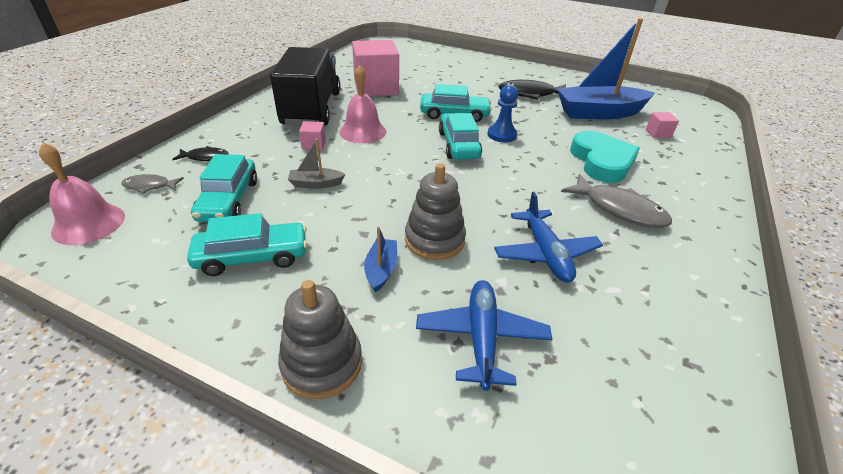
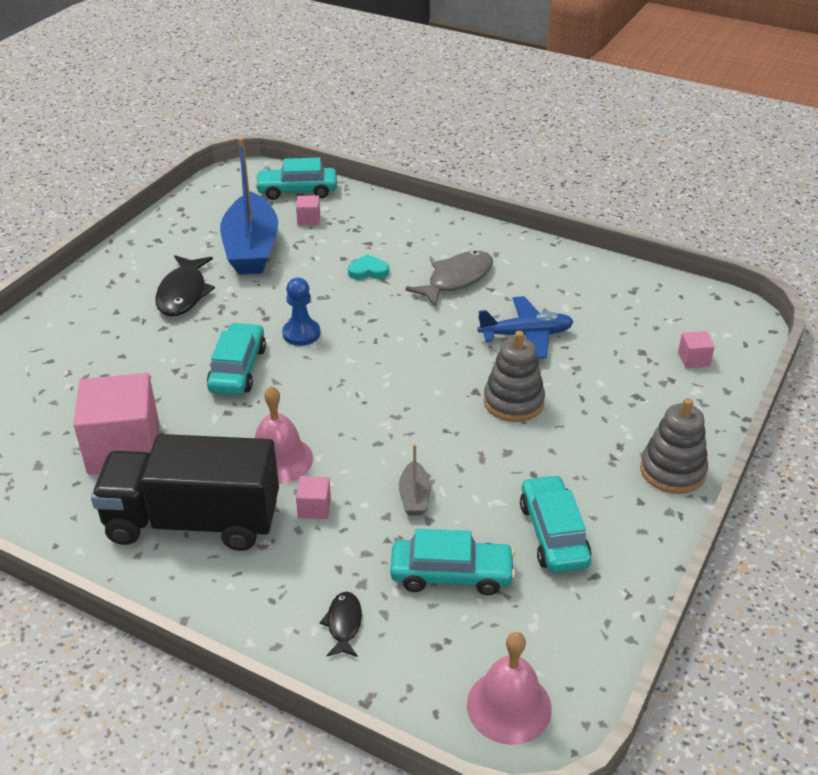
camera: 85 degrees left, 0 degrees up
(150, 186) = (421, 668): grey fish -> none
(381, 270) = (561, 438): blue boat -> none
(458, 145) = (324, 372): turquoise car -> turquoise car (297, 191)
(481, 338) = (630, 383): blue plane -> none
(552, 422) = (693, 359): none -> pink cube
(601, 161) = (368, 271): turquoise heart -> turquoise heart, size x0.50

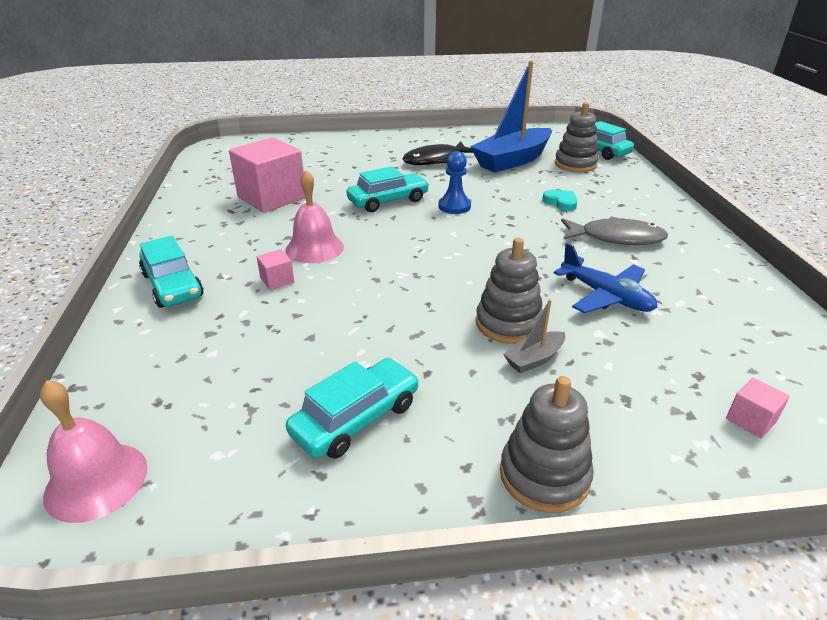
camera: 55 degrees right, 5 degrees down
(193, 521) = (224, 243): black truck -> none
(308, 219) = (575, 164): pink cube -> grey stacking toy
(344, 624) = (157, 342): black fish -> none
(414, 497) = (331, 319): grey boat -> grey boat (534, 359)
(451, 574) = (252, 375): turquoise car -> turquoise car (172, 285)

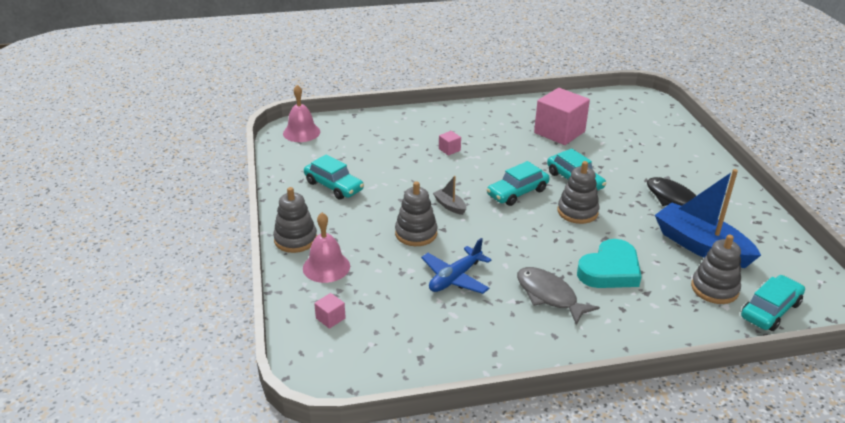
camera: 85 degrees right, 0 degrees up
(172, 285) = (437, 119): turquoise car -> turquoise car (517, 192)
(314, 248) = (491, 157): pink bell -> pink bell (326, 267)
(454, 206) = (577, 212): blue pawn -> grey stacking toy
(534, 359) = (382, 241): grey boat -> grey boat (450, 206)
(560, 202) = (610, 270): turquoise heart -> turquoise heart, size x2.02
(616, 238) = (549, 295): grey fish -> grey fish turned 135 degrees clockwise

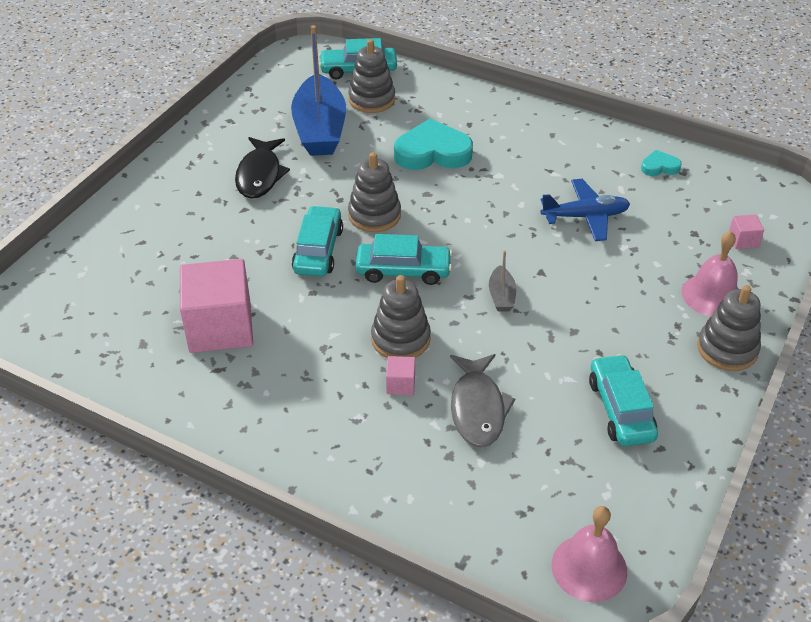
camera: 140 degrees left, 10 degrees up
(416, 233) = (577, 282): grey stacking toy -> grey stacking toy (400, 339)
(443, 352) = (659, 167): none -> turquoise heart
(549, 295) = (516, 161): grey fish -> grey fish (477, 408)

